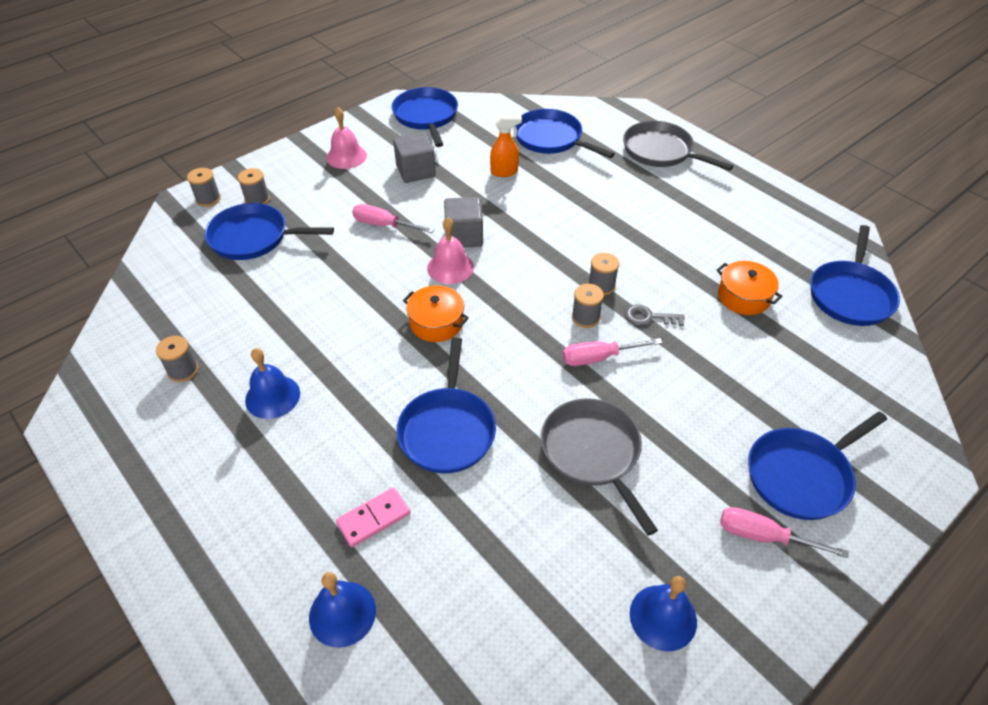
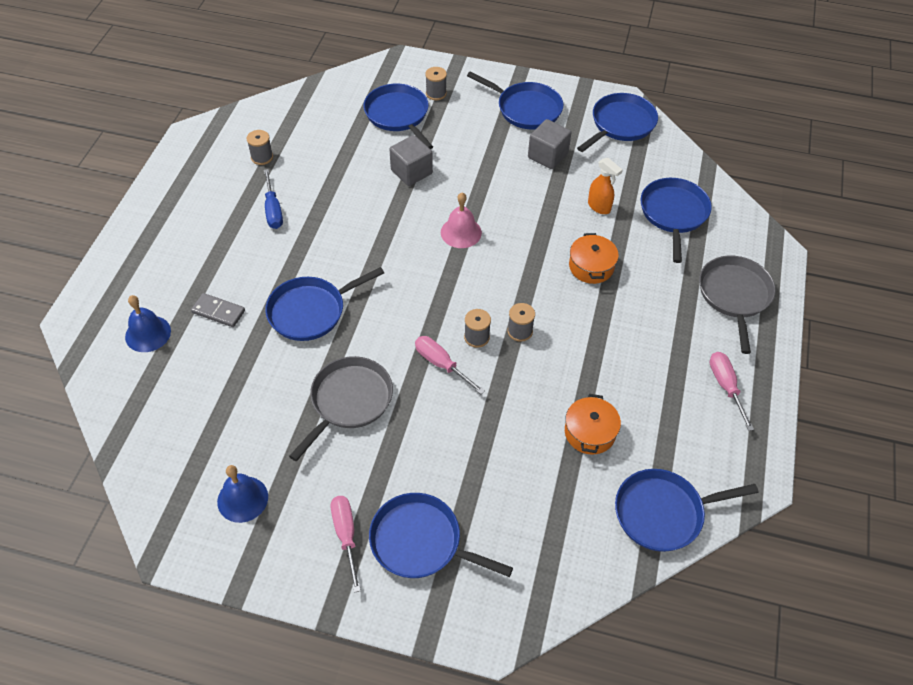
camera: 55 degrees right, 5 degrees up
(208, 199) = (414, 70): grey spool -> none
(272, 396) = (273, 210): blue bell -> blue screwdriver
(346, 156) = (526, 109): pink bell -> blue pan
(374, 518) = (218, 312): pink domino -> grey domino
(384, 225) = (471, 172): pink screwdriver -> pink screwdriver (726, 387)
(436, 323) = (400, 254): orange pot -> orange pot (591, 266)
(464, 236) = (501, 222): grey cube -> grey cube (411, 172)
(649, 317) = (510, 377): grey key -> none

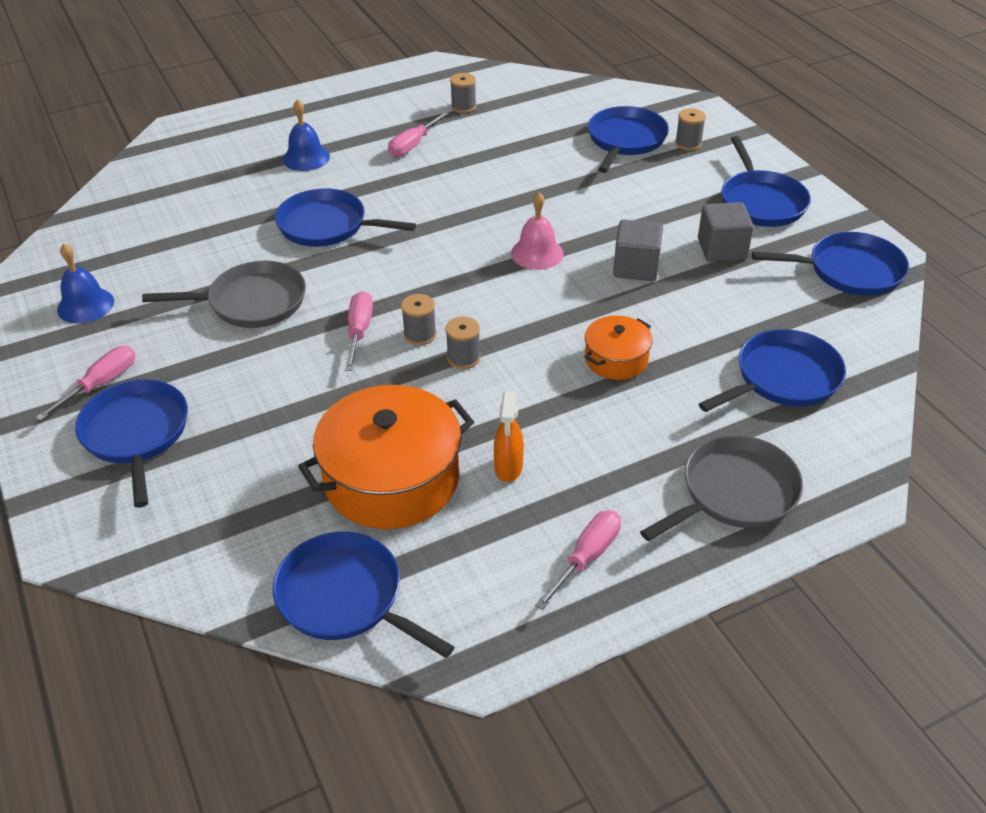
camera: 50 degrees right, 10 degrees down
(148, 333) = (204, 165): blue bell -> blue bell (306, 158)
(218, 312) = (267, 183): grey domino -> none
(273, 210) = (413, 145): blue screwdriver -> pink screwdriver
(411, 172) = (568, 185): grey cube -> grey cube (636, 267)
(590, 432) = (391, 479): orange pot -> orange pot, size x1.92
(599, 207) = (707, 320): orange spray bottle -> orange spray bottle (508, 468)

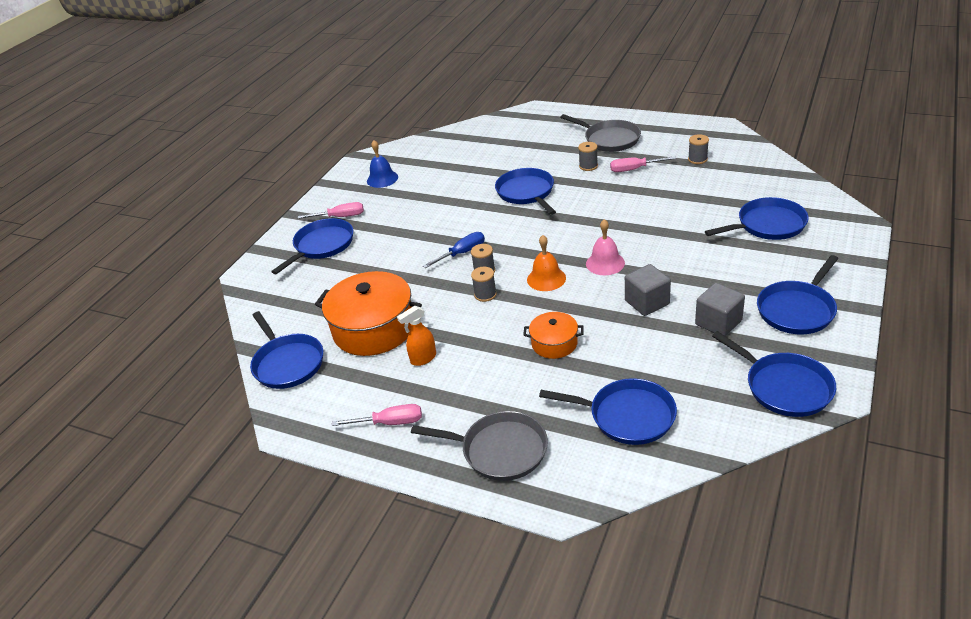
camera: 55 degrees right, 5 degrees down
(252, 302) = (441, 213): grey pan -> grey pan (609, 139)
(306, 158) = (569, 152): blue bell -> none
(345, 597) = (288, 363): blue pan -> blue pan turned 150 degrees clockwise
(359, 331) = (462, 253): pink screwdriver -> blue screwdriver
(502, 302) = (546, 278): none -> orange bell
(688, 143) = (809, 247): grey spool -> grey spool (588, 166)

